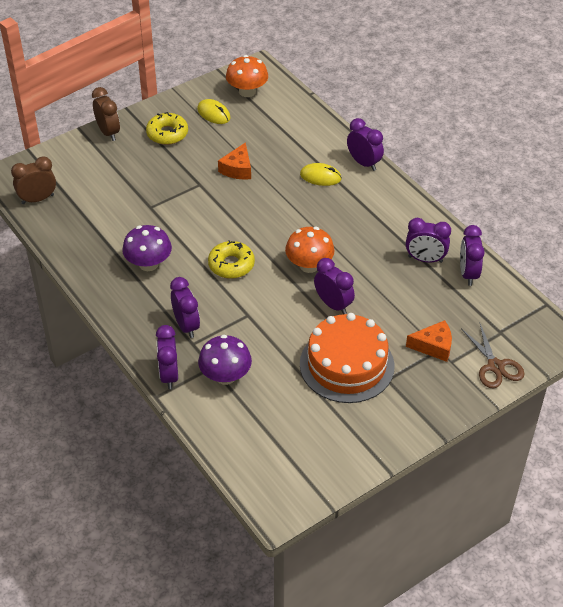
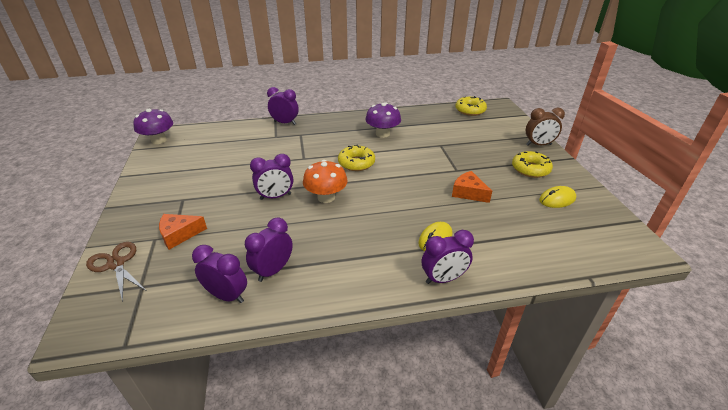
camera: 115 degrees right, 10 degrees down
(37, 199) = (470, 110): brown clock -> yellow donut
(186, 326) = (316, 135): purple clock -> none
(225, 376) = (263, 139): purple mushroom -> purple mushroom (159, 140)
(247, 91) = (595, 229): orange mushroom -> none
(347, 365) = (216, 185): orange cake -> none
(433, 346) = (179, 235): orange cheese -> orange cheese turned 45 degrees clockwise
(495, 366) = (116, 264): brown scissors -> brown scissors turned 45 degrees clockwise

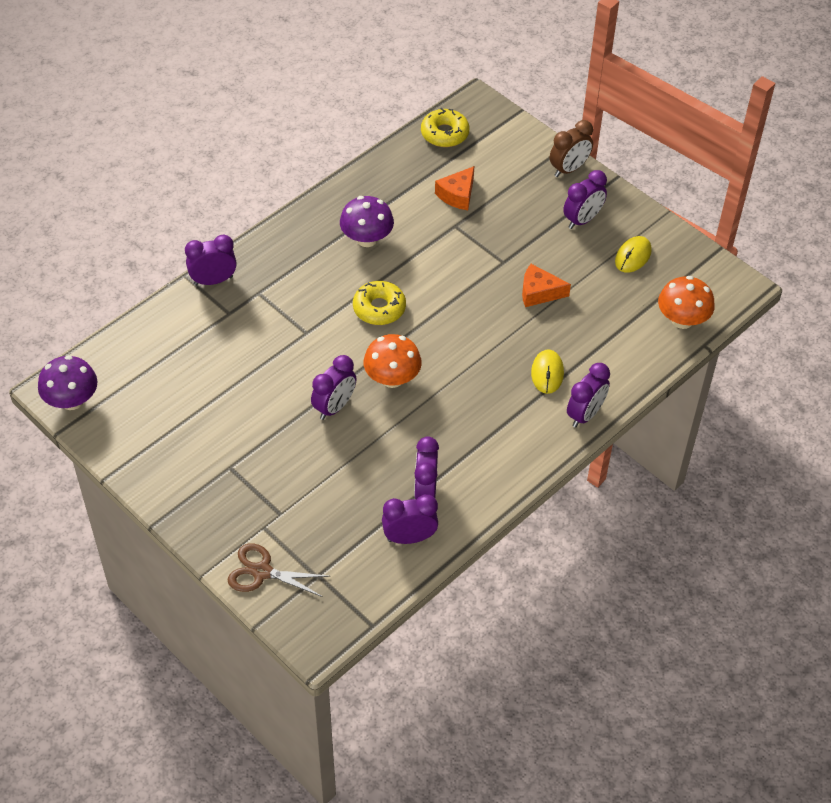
camera: 35 degrees left, 15 degrees up
(179, 235) = (285, 508): orange cheese -> orange cheese (457, 195)
(530, 169) = (582, 220): yellow donut -> purple clock
(577, 251) = (682, 320): none -> orange mushroom

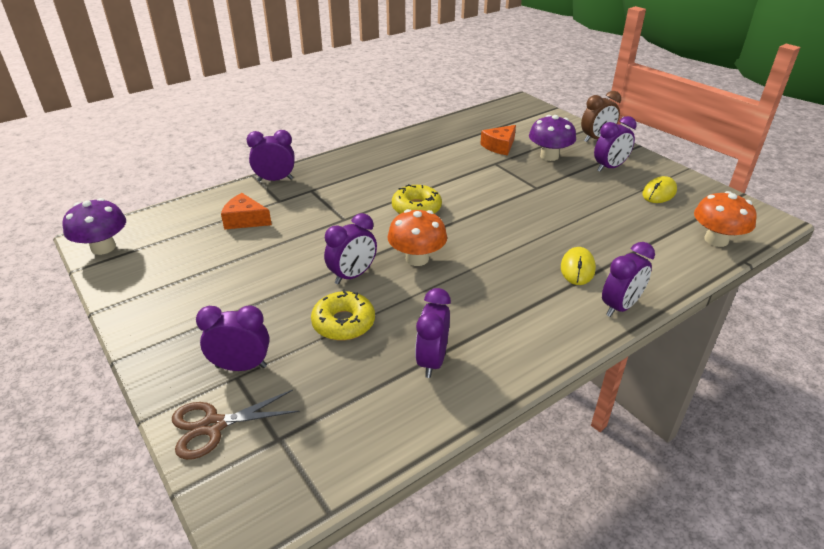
camera: 10 degrees right, 15 degrees down
(262, 572) = (213, 426): brown scissors -> brown scissors turned 45 degrees counterclockwise
(367, 239) = (416, 165): purple mushroom -> purple mushroom (549, 156)
(409, 538) = (403, 408): purple clock -> purple clock (241, 366)
(444, 134) = (493, 115): yellow donut -> yellow donut (343, 323)
(539, 292) = (569, 209): orange cheese -> orange cheese (245, 220)

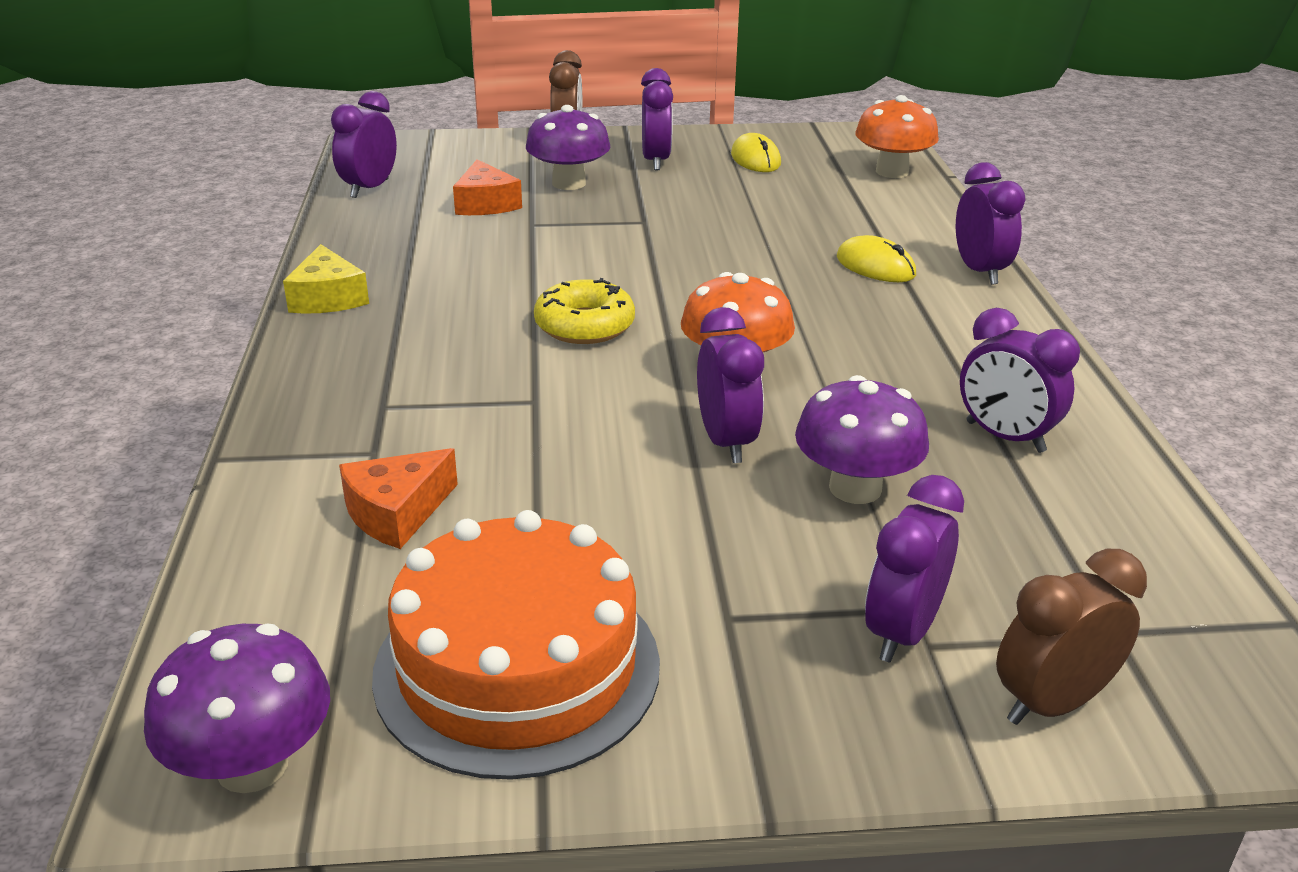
camera: 60 degrees left, 5 degrees down
(171, 278) = (517, 667): none -> orange cake
(213, 426) = (1051, 703): brown scissors -> brown clock
(275, 180) = (280, 436): purple clock -> purple clock (369, 188)
(343, 323) = (855, 488): yellow donut -> purple mushroom
(378, 148) = (328, 298): none -> yellow cheese

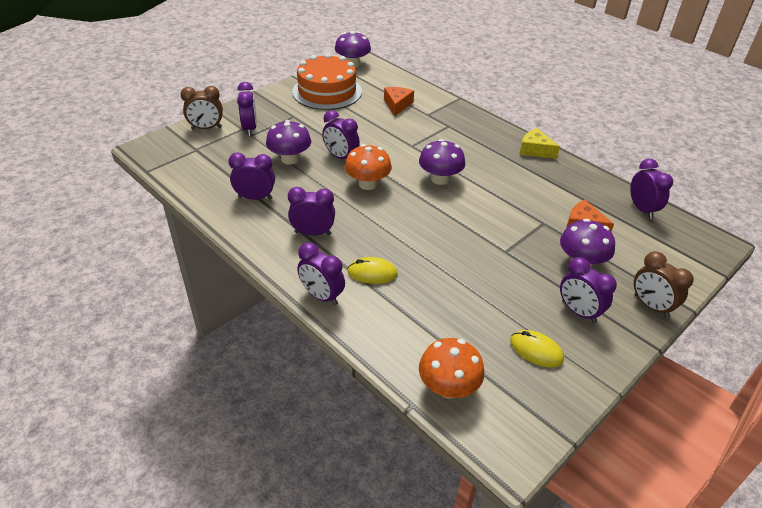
camera: 140 degrees right, 10 degrees up
(584, 326) = (440, 179): yellow donut -> purple mushroom
(927, 340) = (313, 233): none -> purple clock
(1051, 703) = (206, 128): brown clock -> brown clock turned 60 degrees clockwise

